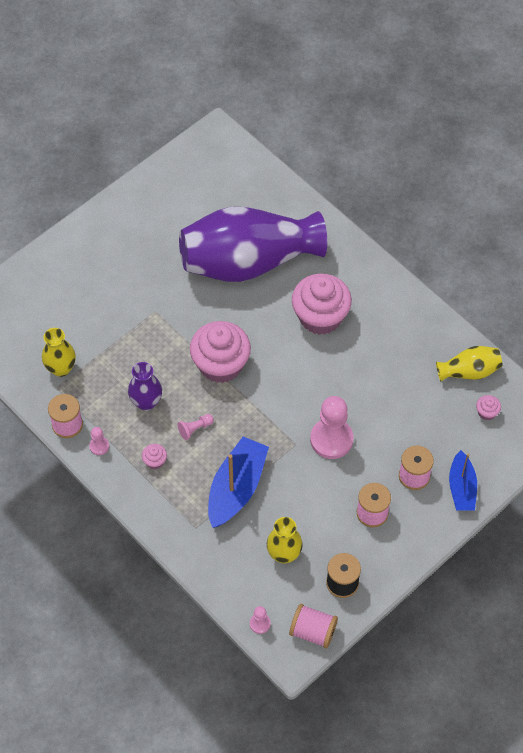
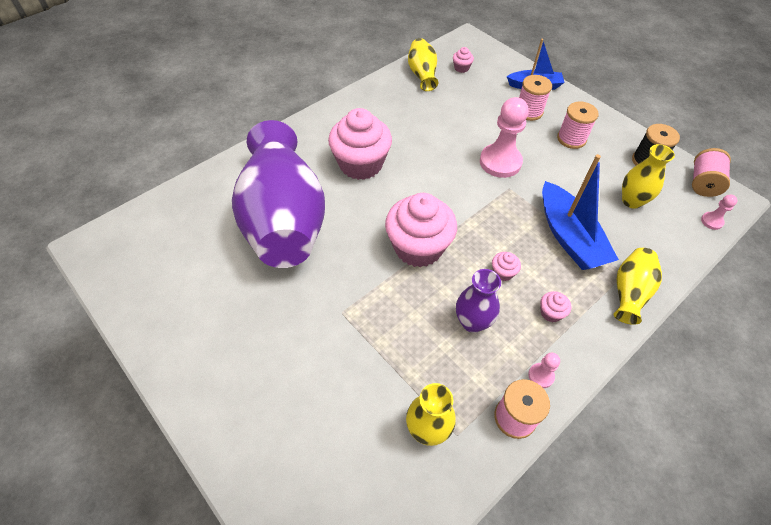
camera: 90 degrees left, 5 degrees down
(175, 527) = (629, 292): none -> yellow vase
(195, 429) = (503, 272): pink pawn -> pink cupcake
(236, 488) = (569, 236): blue boat -> blue boat turned 135 degrees counterclockwise

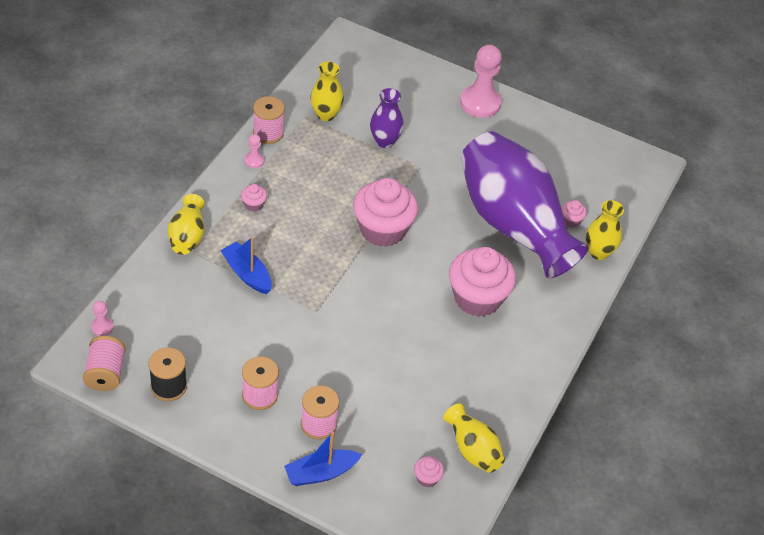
camera: 155 degrees right, 5 degrees down
(472, 322) = (315, 183): purple vase -> purple vase (384, 141)
(500, 162) = (334, 340): pink pawn -> pink pawn (480, 103)
(503, 272) = (301, 226): pink cupcake -> pink cupcake (571, 220)
(569, 236) = (247, 274): blue boat -> blue boat, size x0.65
(631, 201) = (186, 329): yellow vase -> yellow vase (598, 252)

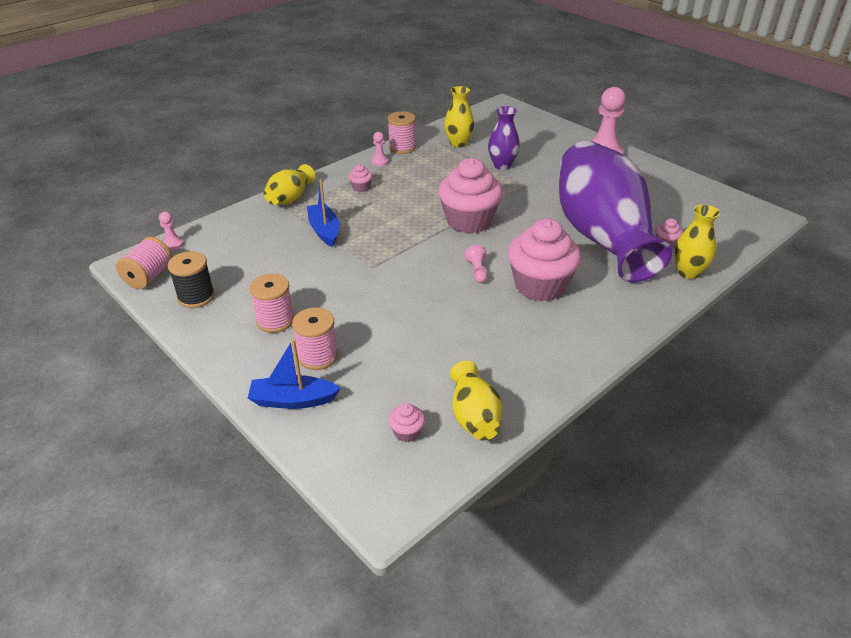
camera: 25 degrees right, 10 degrees down
(416, 293) = (477, 271): none -> pink pawn

